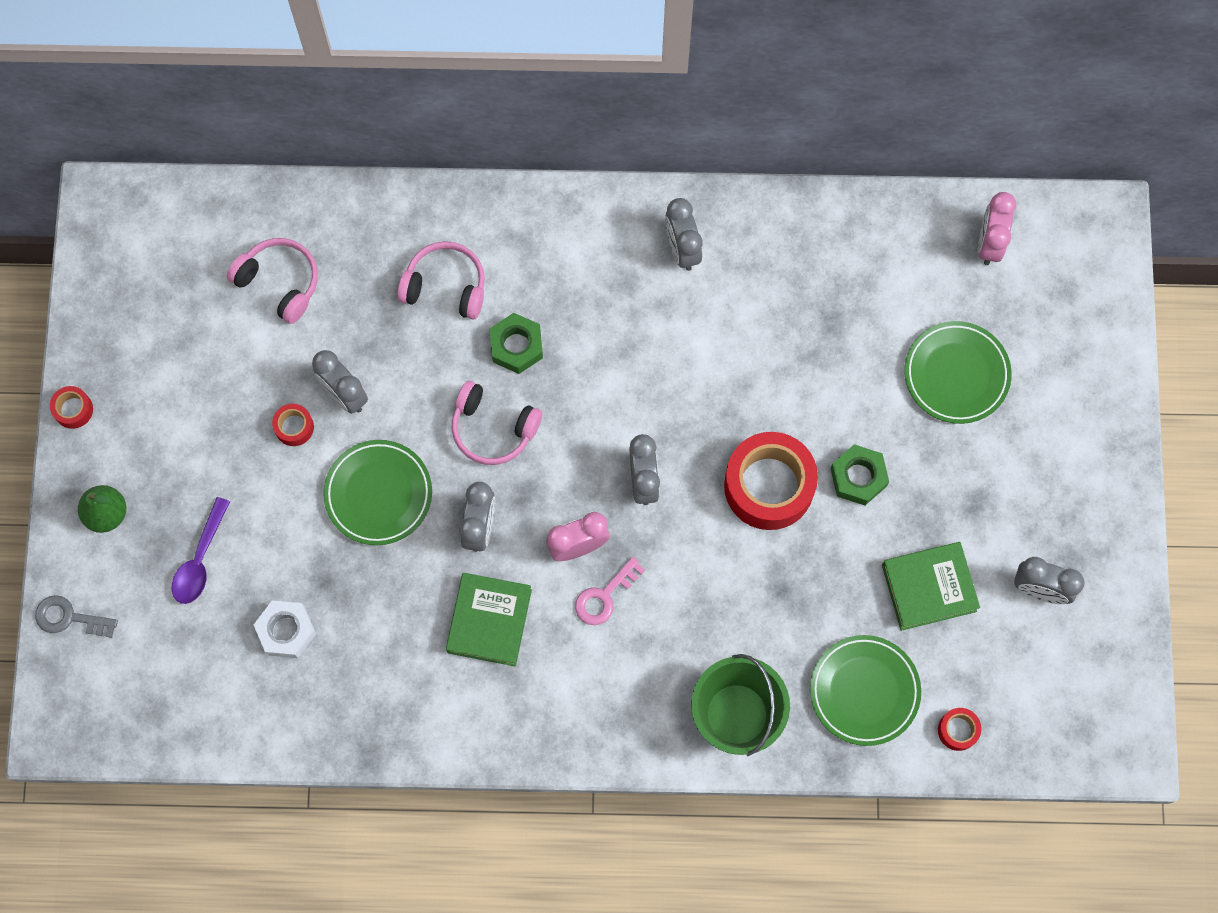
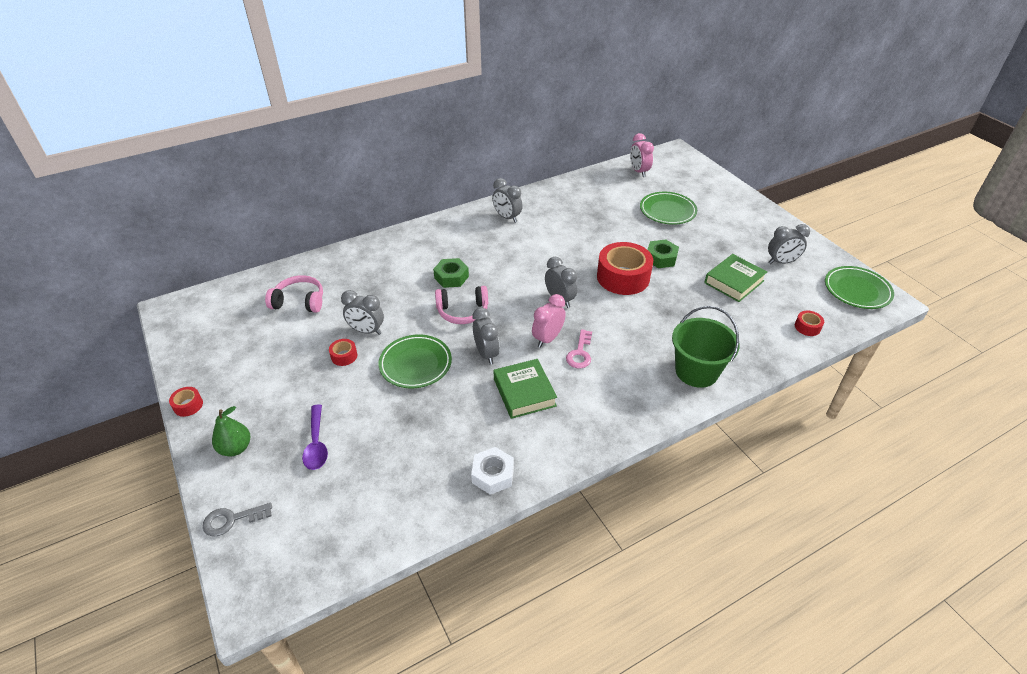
camera: 30 degrees left, 30 degrees down
(286, 631) = (398, 455): white nut -> white nut (493, 474)
(445, 286) = (396, 270): pink headphones -> none
(864, 691) = (748, 332): green plate -> green plate (857, 290)

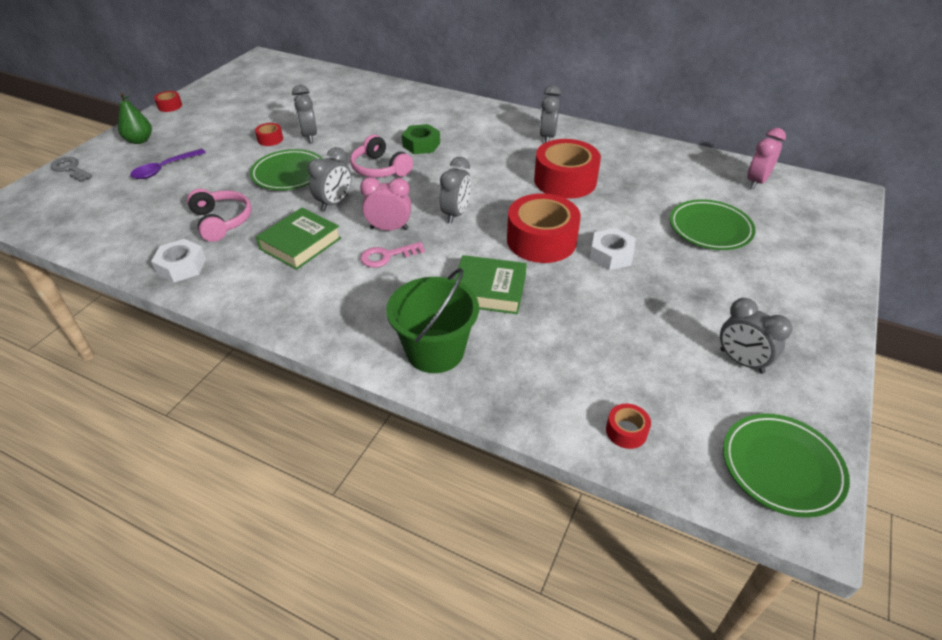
camera: 55 degrees right, 0 degrees up
(299, 301) = (316, 96): pink headphones -> pink headphones (221, 221)
(567, 236) = (565, 180): none -> red tape
(661, 258) = (611, 255): green nut -> white nut
(734, 282) = (640, 329): green book -> green book (489, 290)

